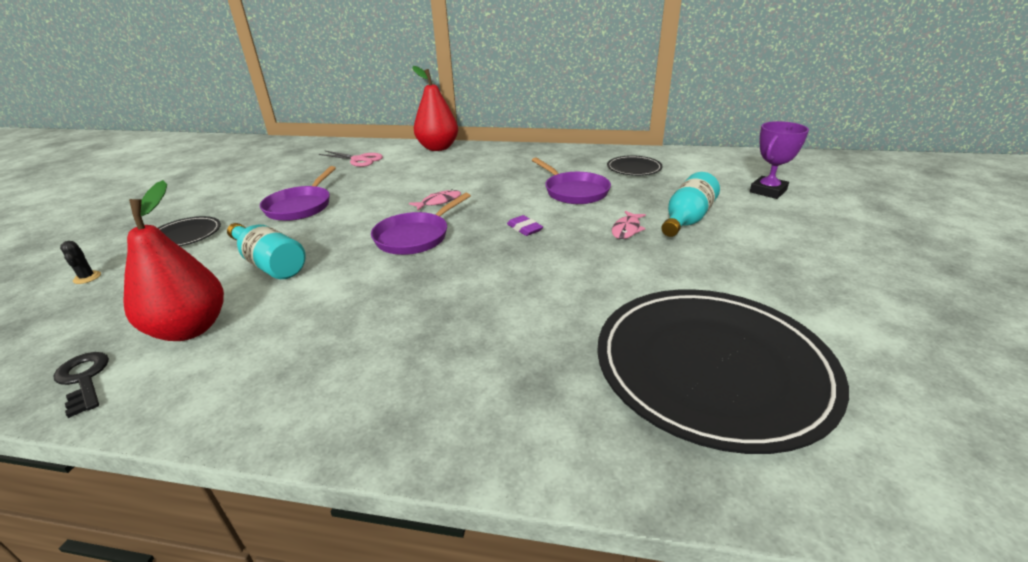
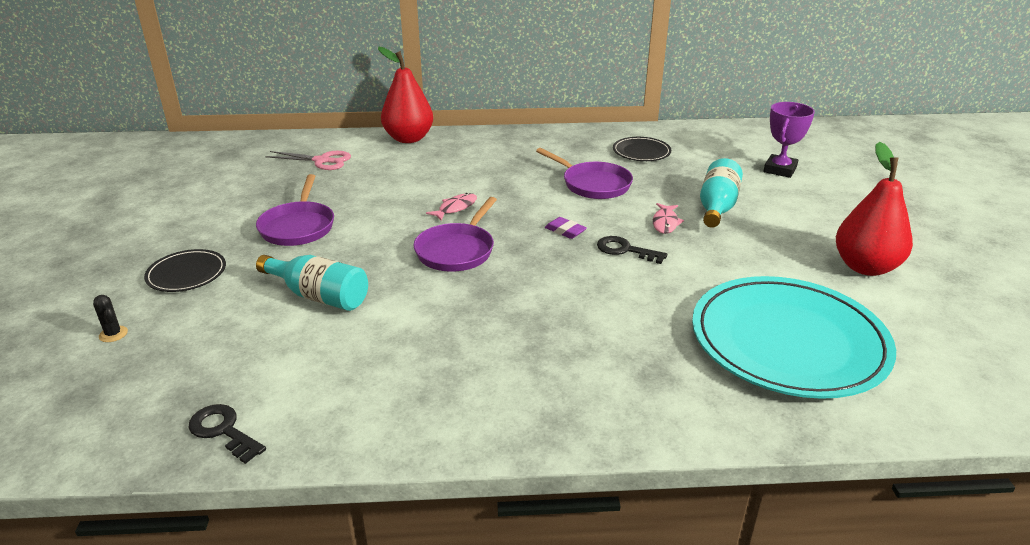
camera: 15 degrees left, 0 degrees up
(190, 329) = (291, 371): red pear -> red pear (865, 267)
(573, 251) = (625, 250): none -> black key
(711, 368) = (788, 341): black plate -> turquoise plate

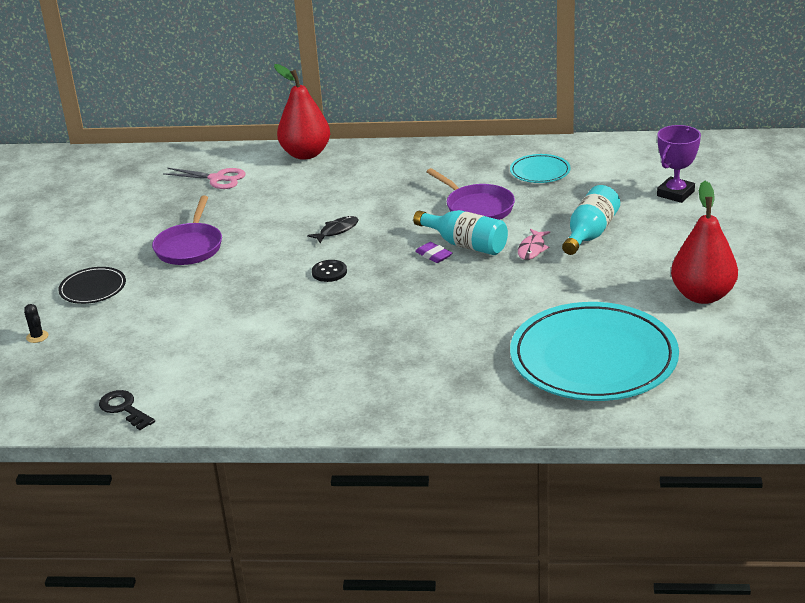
camera: 10 degrees right, 0 degrees up
(319, 296) = (203, 310): turquoise bottle -> turquoise bottle (465, 245)
(455, 208) = (337, 230): pink fish -> black fish
(457, 250) = (329, 272): purple pan -> black button
(625, 250) = (483, 275): black key -> none
(641, 152) = (540, 171): black plate -> turquoise plate

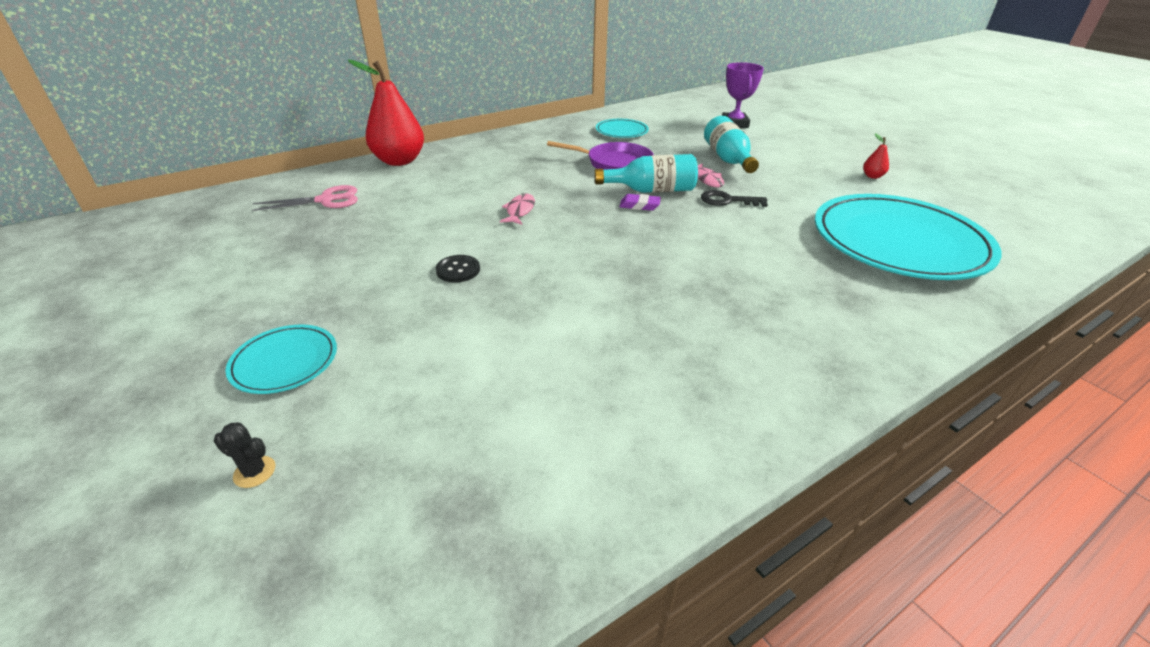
camera: 40 degrees left, 5 degrees up
(93, 288) = (284, 362): black plate -> turquoise plate
(124, 408) = (540, 527): black key -> black key (727, 200)
(190, 247) = (372, 270): purple pan -> none
(329, 272) = (566, 247): black button -> black button (458, 270)
(337, 230) = (519, 211): black fish -> pink fish
(702, 295) = (872, 176): red pear -> red pear, size x0.41

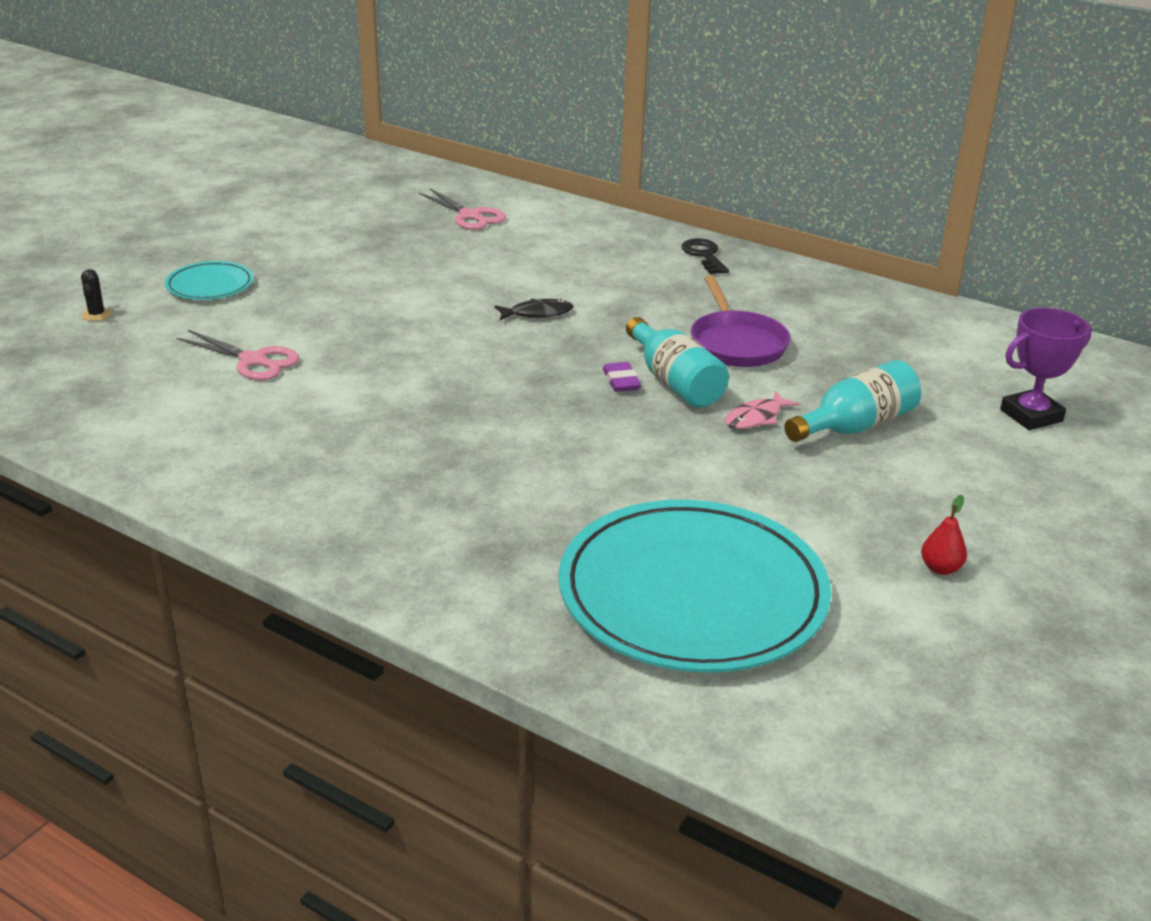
camera: 65 degrees right, 5 degrees down
(399, 161) = (596, 220): red pear -> none
(458, 270) = (387, 313): black button -> none
(485, 360) = (254, 361): none -> pink scissors
(519, 211) = (537, 313): pink fish -> black fish
(621, 131) = (864, 327): turquoise plate -> none
(727, 200) = (699, 441): black key -> black key (704, 255)

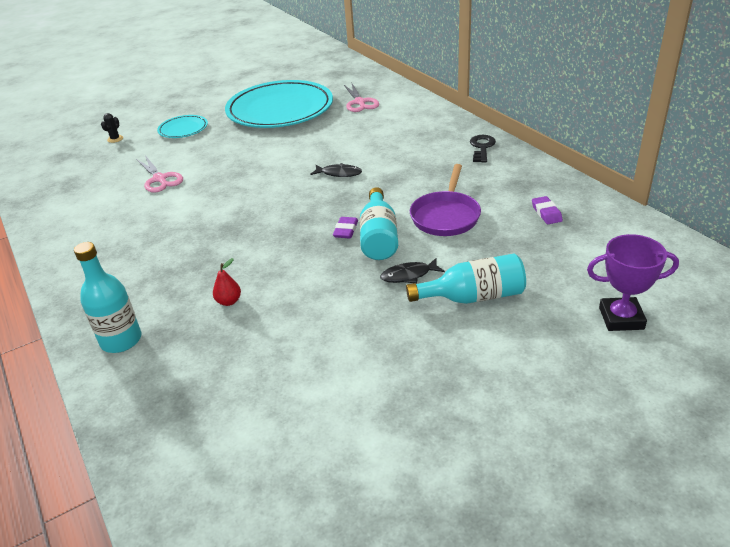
camera: 30 degrees right, 5 degrees up
(438, 571) = (121, 340): none -> turquoise bottle
(692, 593) = (246, 401): turquoise plate -> turquoise plate (280, 109)
(756, 418) = (409, 275): pink fish -> black fish
(855, 321) = (546, 213): none -> purple eraser
(940, 568) = (433, 433): red pear -> red pear (229, 301)

